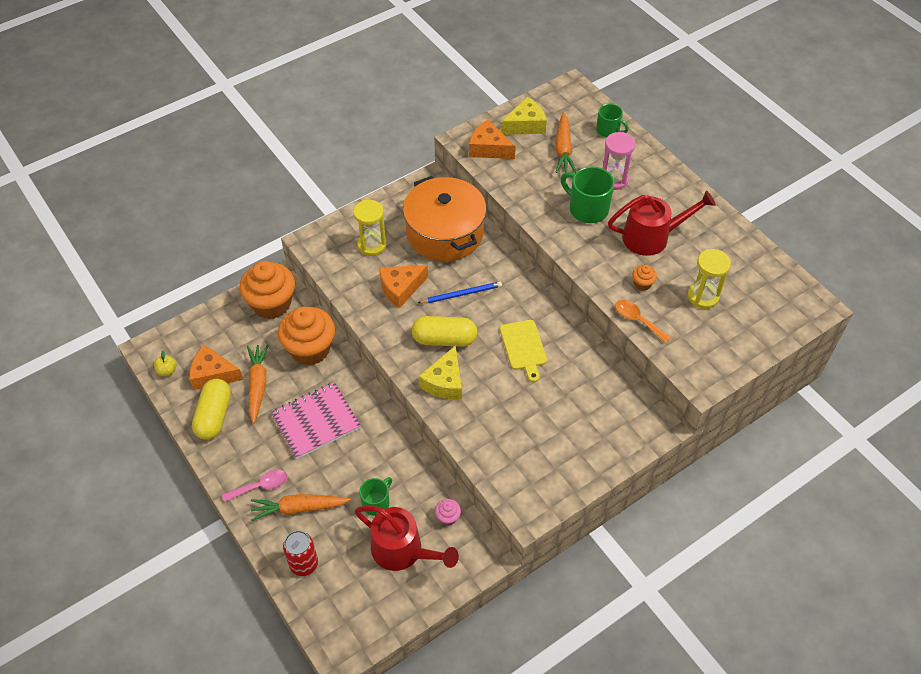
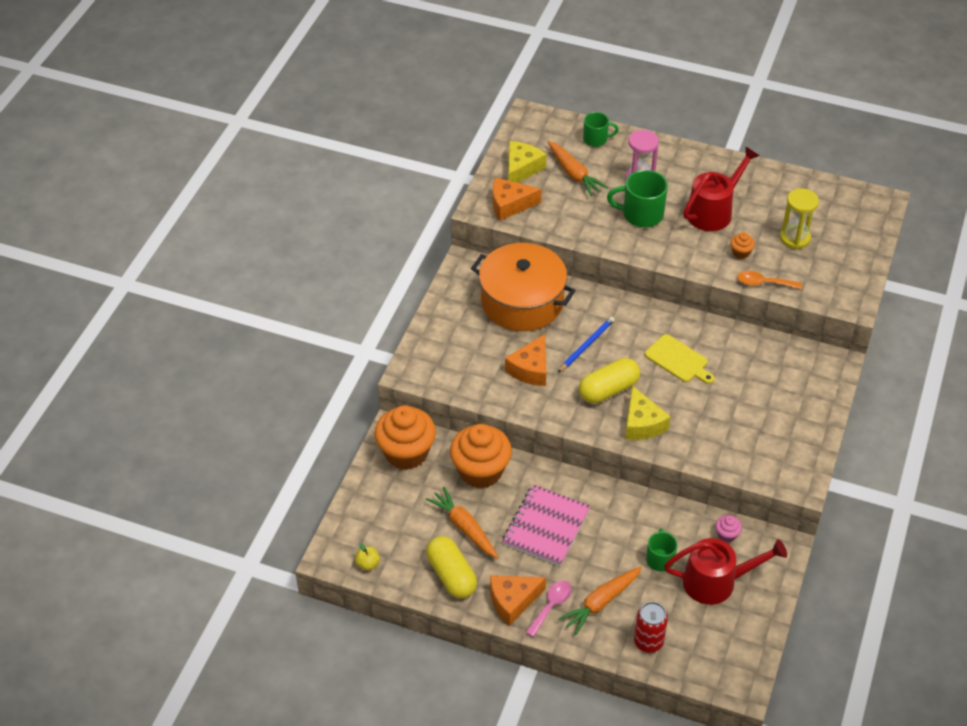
camera: 35 degrees left, 5 degrees down
(213, 374) = (414, 542): orange cheese -> orange cheese (512, 601)
(372, 245) = (468, 346): yellow hourglass -> none

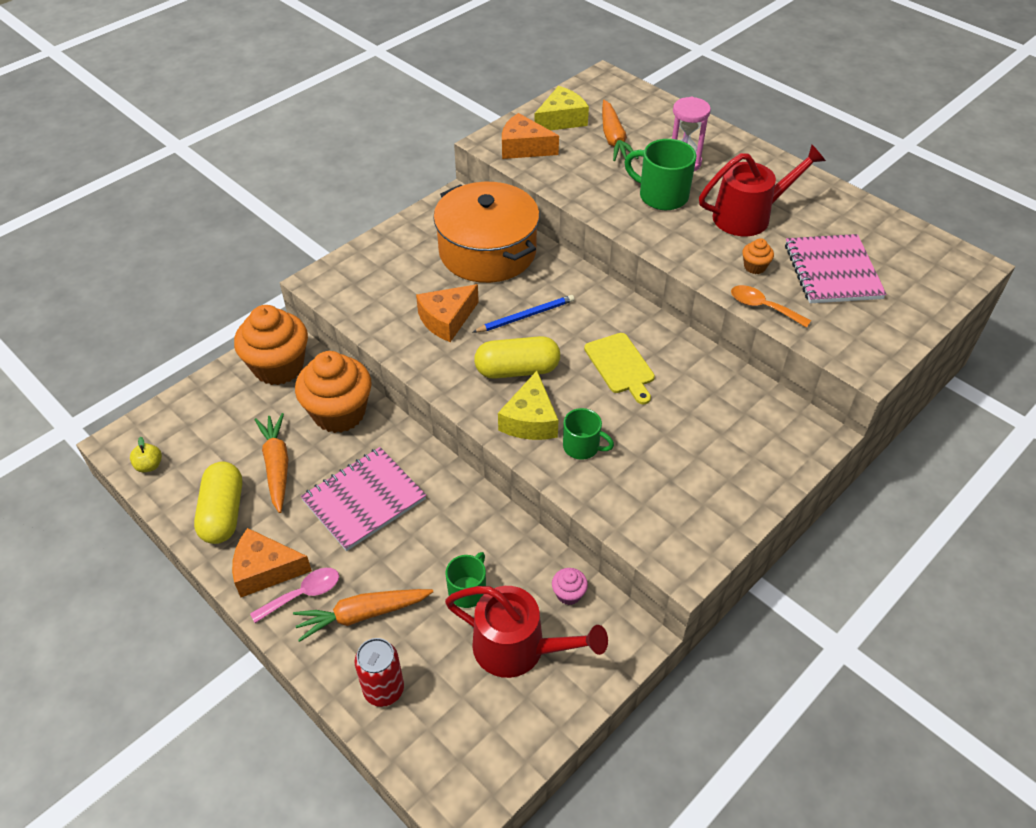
camera: 25 degrees right, 0 degrees up
(596, 139) = (661, 115): green mug -> green mug (582, 447)
(794, 238) = (832, 271): yellow hourglass -> pink notebook

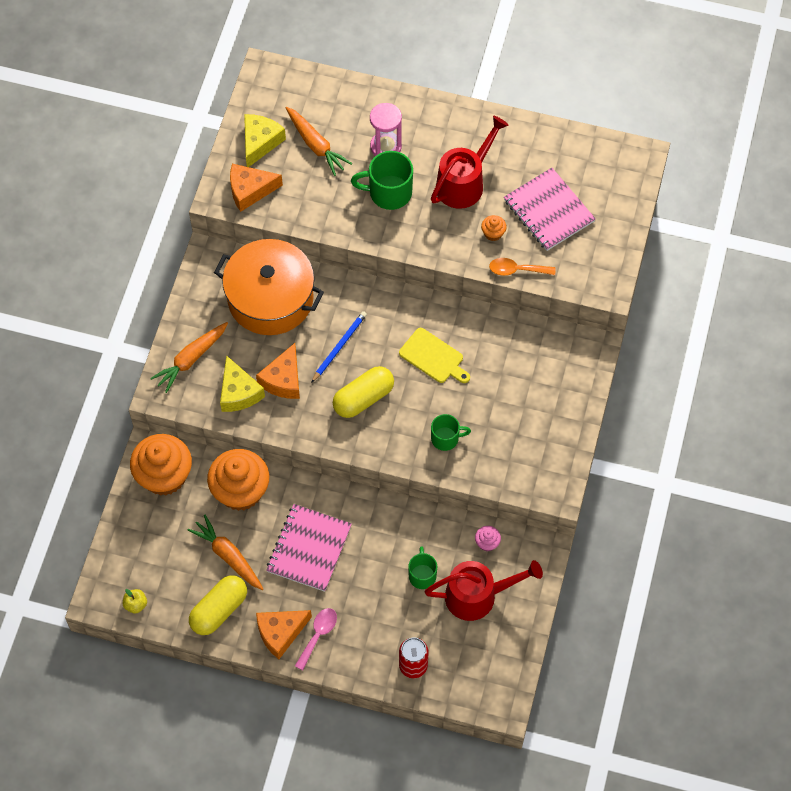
camera: 30 degrees left, 15 degrees up
(223, 513) = (219, 610): yellow capsule -> yellow capsule turned 75 degrees clockwise
(362, 615) = (366, 627): orange carrot -> orange carrot (191, 359)
(530, 420) = (398, 435): yellow cheese -> yellow cheese (238, 392)

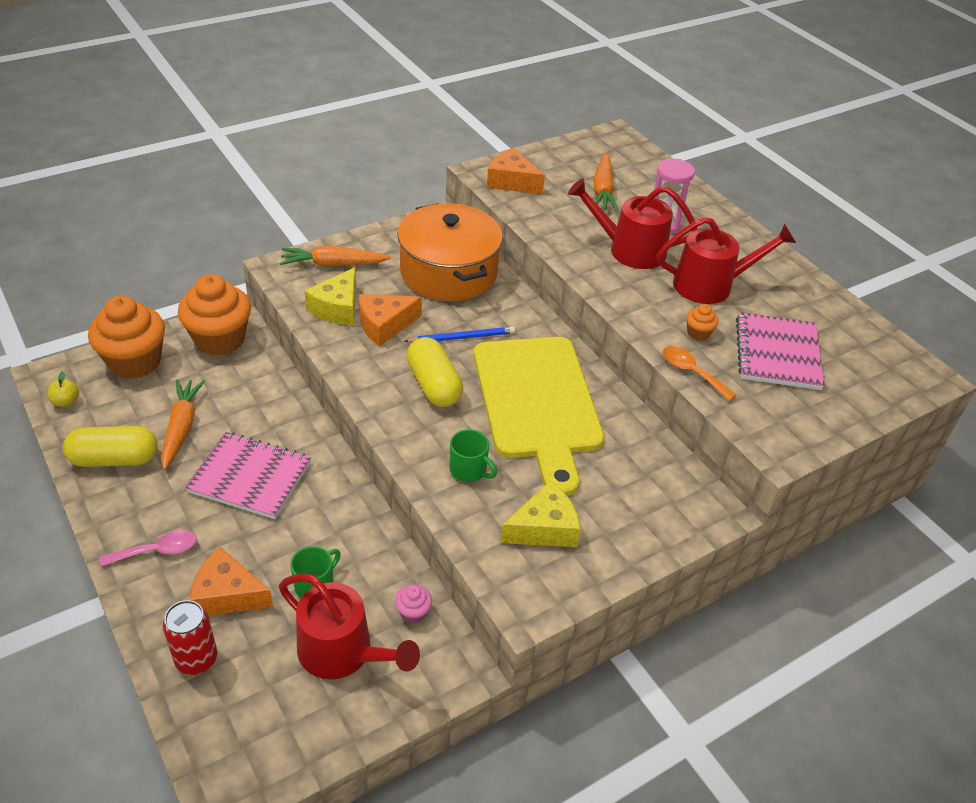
camera: 40 degrees right, 20 degrees down
(240, 491) = (259, 393): orange cupcake -> orange cupcake (135, 362)
(260, 142) = (558, 164): yellow cheese -> yellow cheese (544, 528)
(280, 633) = (131, 520): orange cheese -> orange cheese (227, 595)
(309, 549) = (250, 477): pink notebook -> pink notebook turned 45 degrees clockwise
(363, 398) = (434, 385): yellow capsule -> yellow capsule turned 60 degrees clockwise
(389, 192) = (629, 250): green mug -> red watering can
(433, 357) = (537, 402): yellow cutting board -> yellow cutting board, size x2.18

